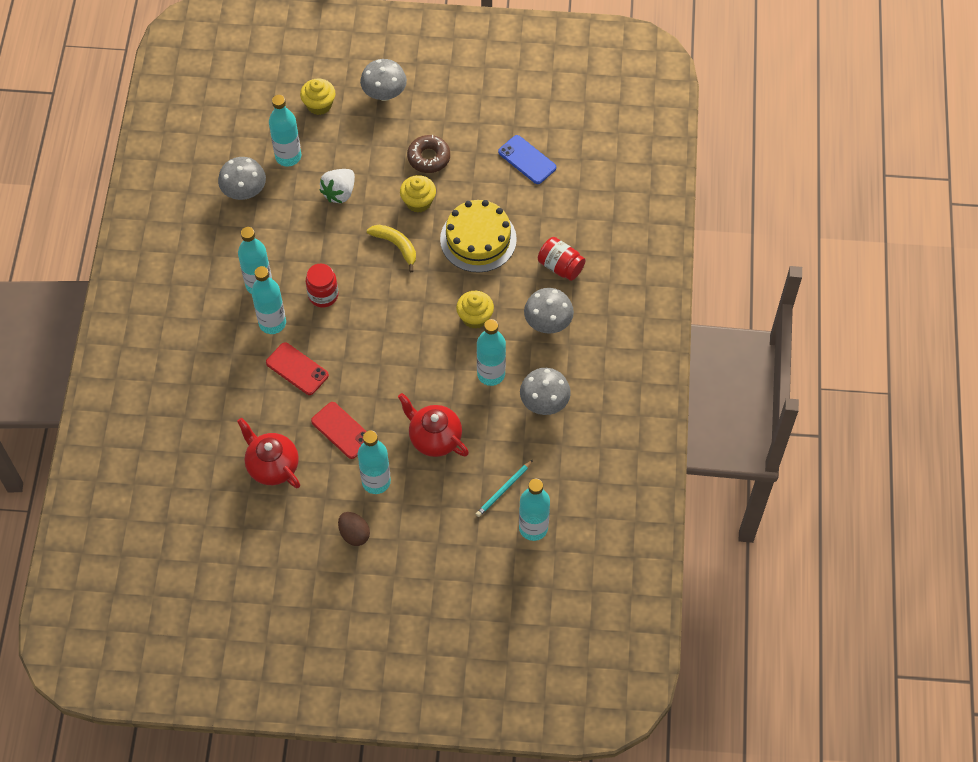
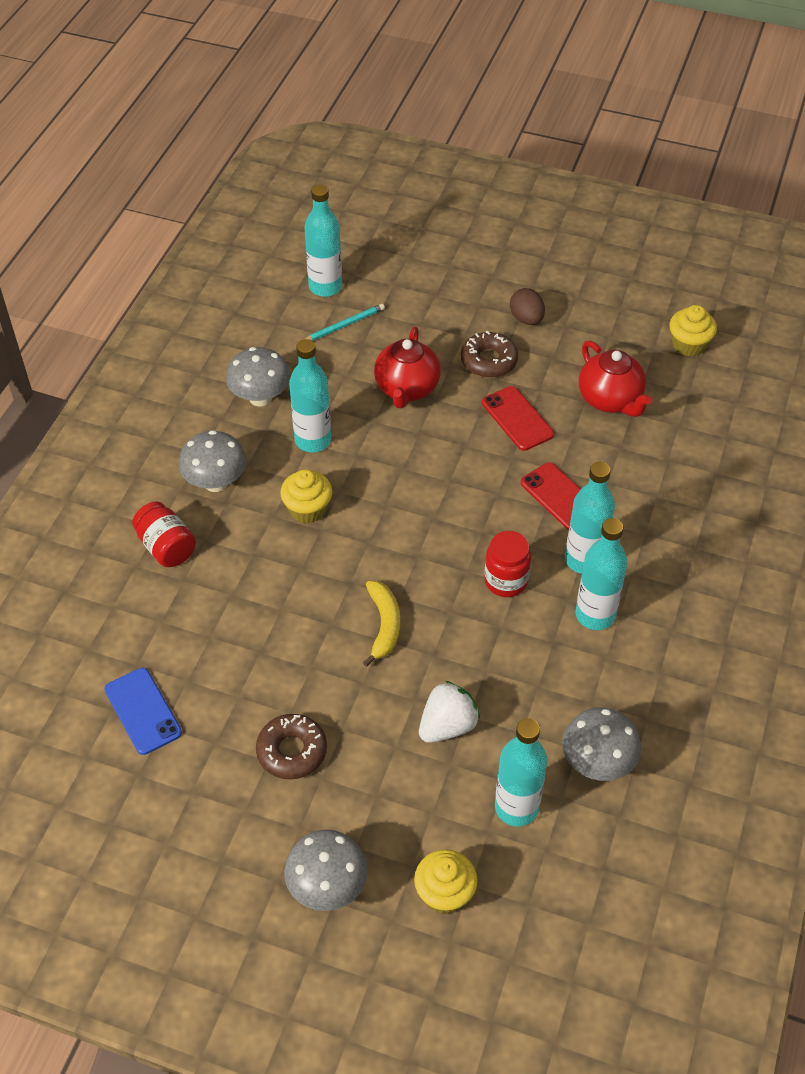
camera: 165 degrees left, 10 degrees down
(376, 481) = (489, 361): turquoise bottle -> brown donut
(396, 246) = (384, 625): yellow banana -> yellow banana turned 150 degrees counterclockwise
(418, 202) = (331, 683): yellow cupcake -> yellow cupcake (688, 345)
(434, 438) = (407, 389): red teapot -> red teapot turned 45 degrees clockwise
(478, 239) = (264, 609): yellow cake -> none

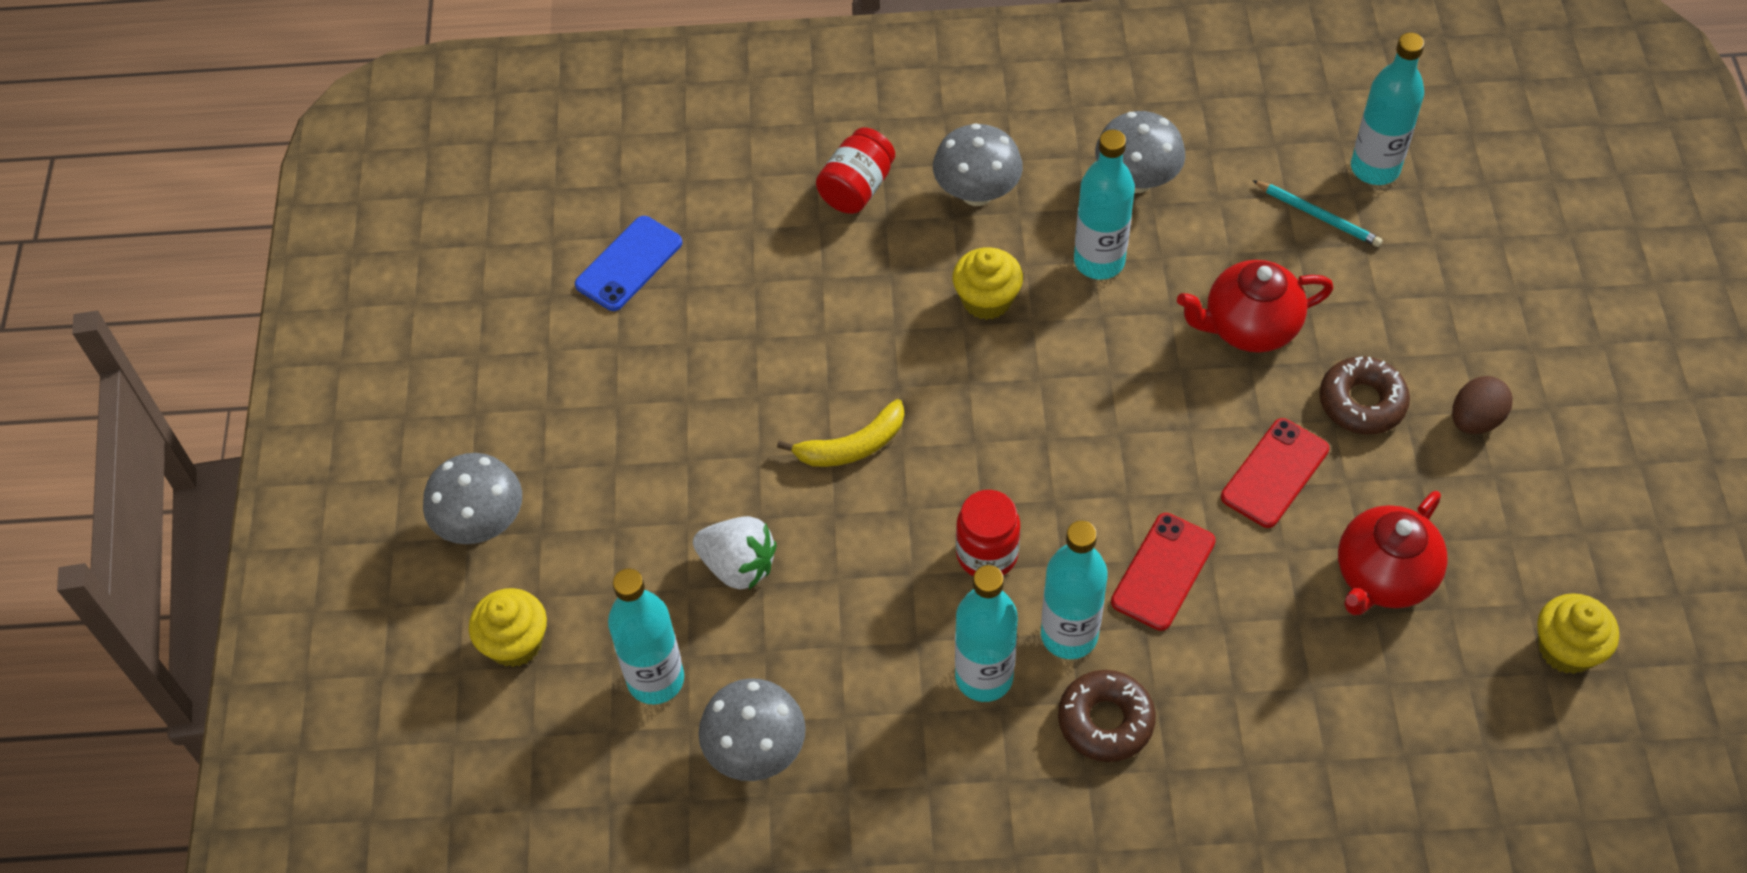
camera: 70 degrees right, 5 degrees up
(292, 751) = (637, 422): brown donut -> brown donut (1105, 721)

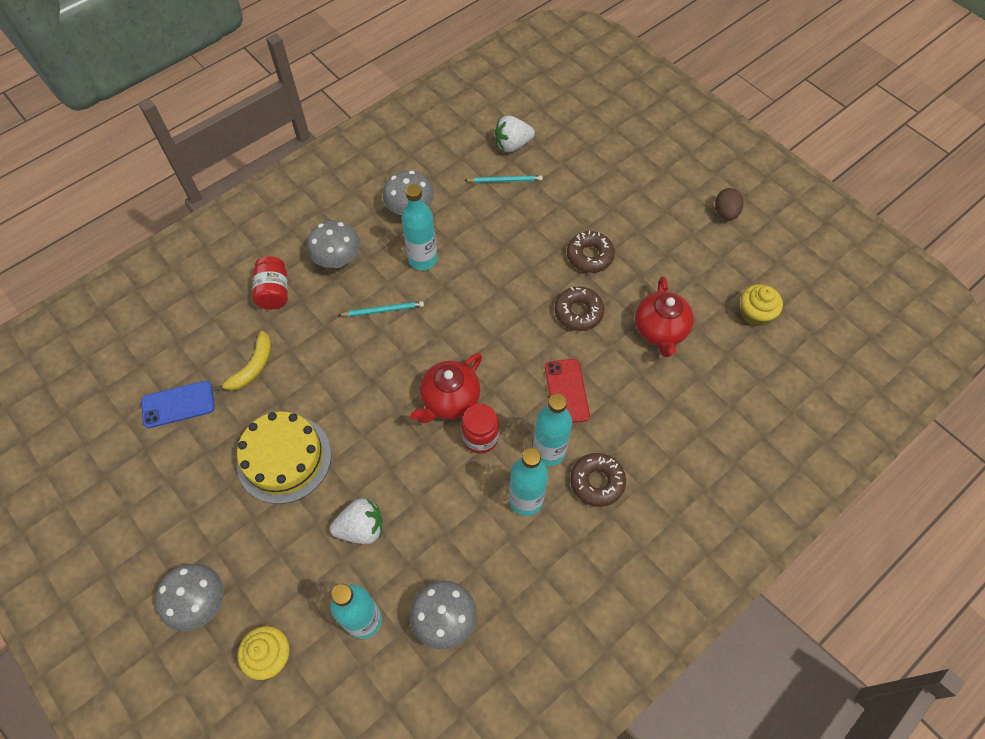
camera: 40 degrees left, 5 degrees up
(629, 264) = (178, 404): blue phone -> blue phone turned 75 degrees clockwise
(708, 415) = (284, 458): none -> yellow cake
(852, 446) = (372, 426): yellow banana -> yellow banana (252, 367)
(986, 300) = (383, 310): yellow cupcake -> turquoise pencil
(1248, 327) = (515, 250): red teapot -> red teapot (449, 400)
(1274, 473) = (578, 312): red phone -> brown donut
(1375, 168) = (512, 145): turquoise bottle -> white strawberry
(1475, 420) = (641, 235): brown egg -> brown egg (725, 213)

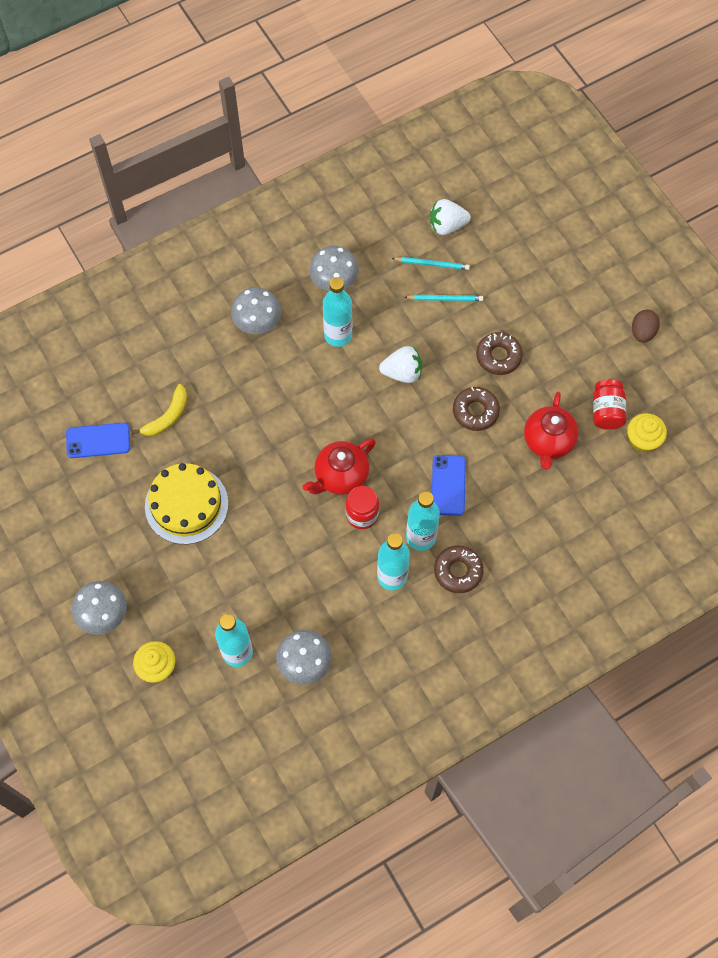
camera: 10 degrees right, 5 degrees up
(274, 292) = (194, 346): red jar -> red jar (606, 411)
(361, 528) = (245, 576): white strawberry -> white strawberry (402, 373)
(383, 310) = (293, 380): turquoise pencil -> turquoise pencil (445, 299)
(566, 391) = (448, 485): red phone -> blue phone

